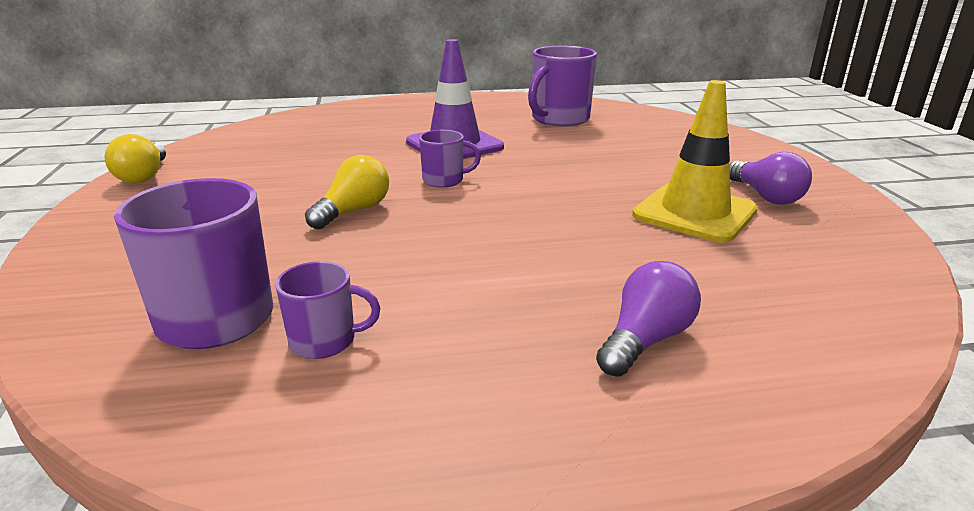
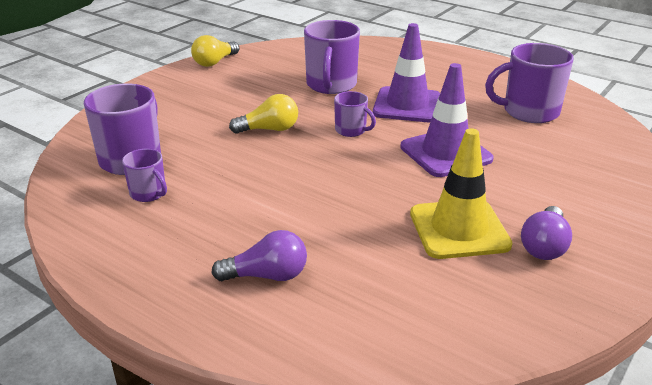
camera: 45 degrees right, 5 degrees up
(344, 153) = (331, 85): none -> purple mug
(563, 166) = (445, 153): none -> purple traffic cone

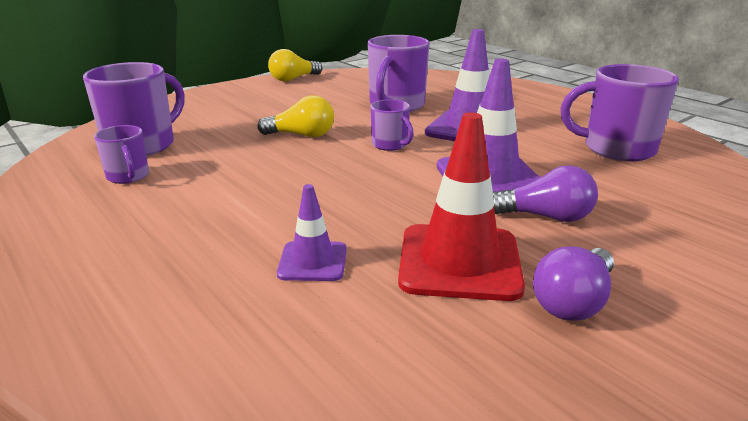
camera: 15 degrees right, 5 degrees down
(267, 276) = (176, 278): purple light bulb -> purple light bulb (545, 217)
(357, 246) = (312, 261): none -> purple traffic cone
(459, 229) = (459, 262): yellow traffic cone -> red traffic cone

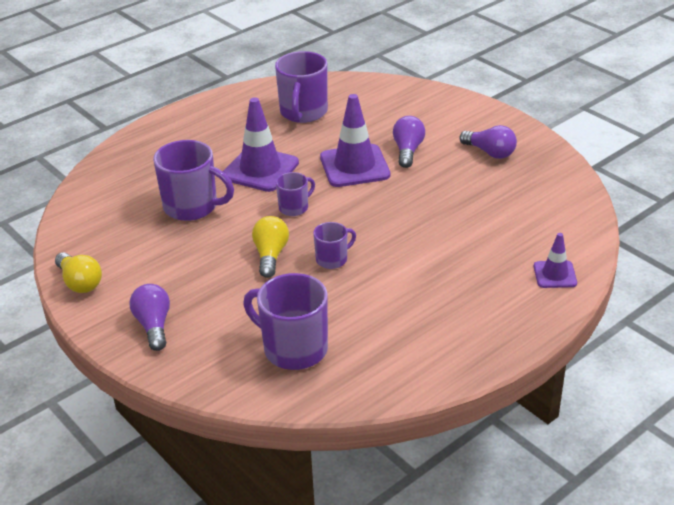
camera: 90 degrees left, 10 degrees up
(128, 176) = (363, 336): purple mug -> purple mug (332, 259)
(221, 99) = (154, 326): none -> purple light bulb
(312, 261) = (472, 230): purple traffic cone -> purple traffic cone (555, 274)
(459, 262) = (462, 182): red traffic cone -> none

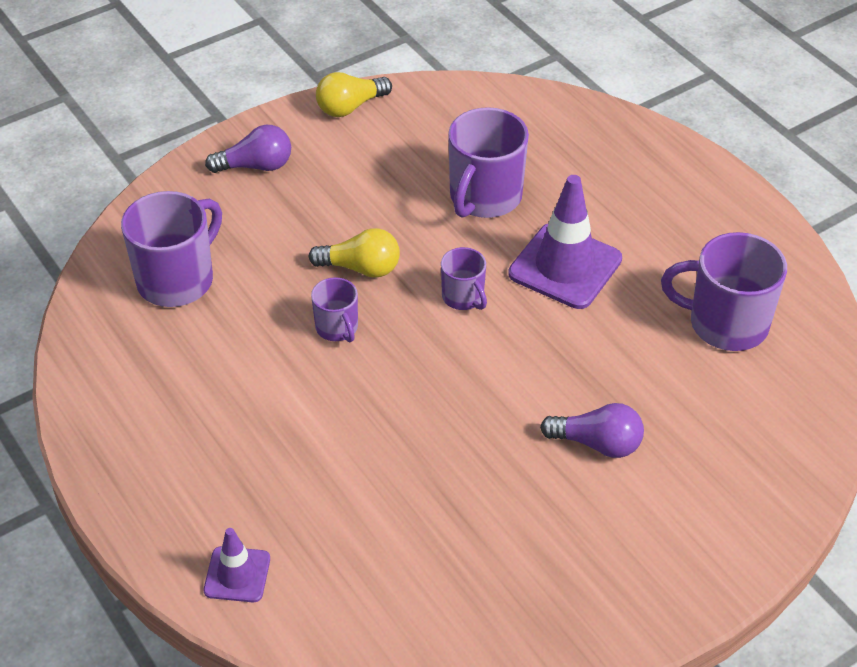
camera: 95 degrees right, 10 degrees up
(354, 166) = (560, 372): purple traffic cone -> none
(490, 152) = (580, 556): purple light bulb -> none

